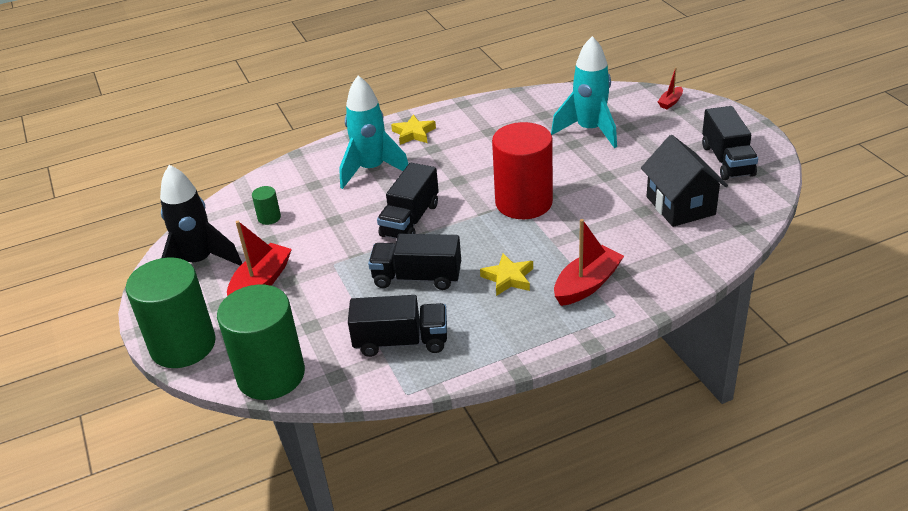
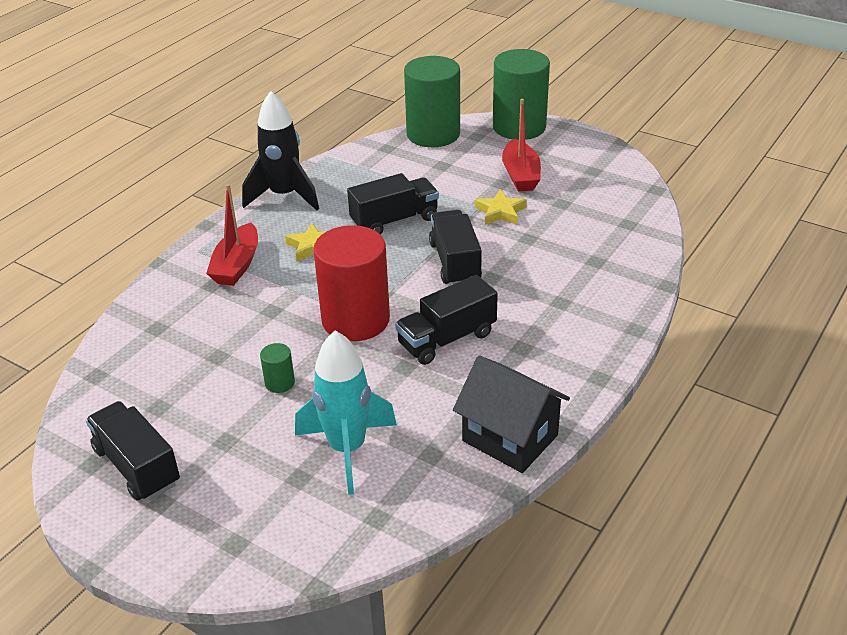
camera: 145 degrees right, 0 degrees up
(199, 262) = (593, 170): black rocket -> black rocket (284, 196)
(269, 217) = (591, 219): green cylinder -> green cylinder (280, 383)
(372, 170) = (558, 297): turquoise rocket -> none
(401, 341) = (361, 179): black truck -> black truck (447, 339)
(413, 133) = (568, 359): yellow star -> yellow star (500, 212)
(670, 102) = (258, 555): red boat -> none
(680, 205) = (177, 377): black house -> black house (510, 438)

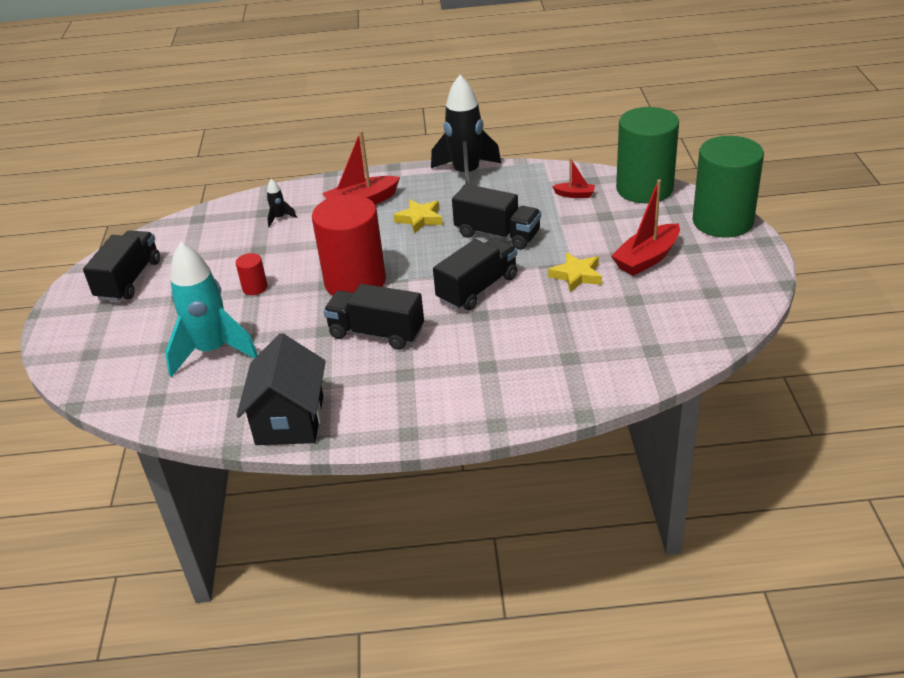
camera: 55 degrees right, 0 degrees up
(184, 322) = (279, 218): none -> black rocket
(280, 383) = (255, 288): green cylinder -> red cylinder
(394, 164) = (575, 195): none -> red boat

